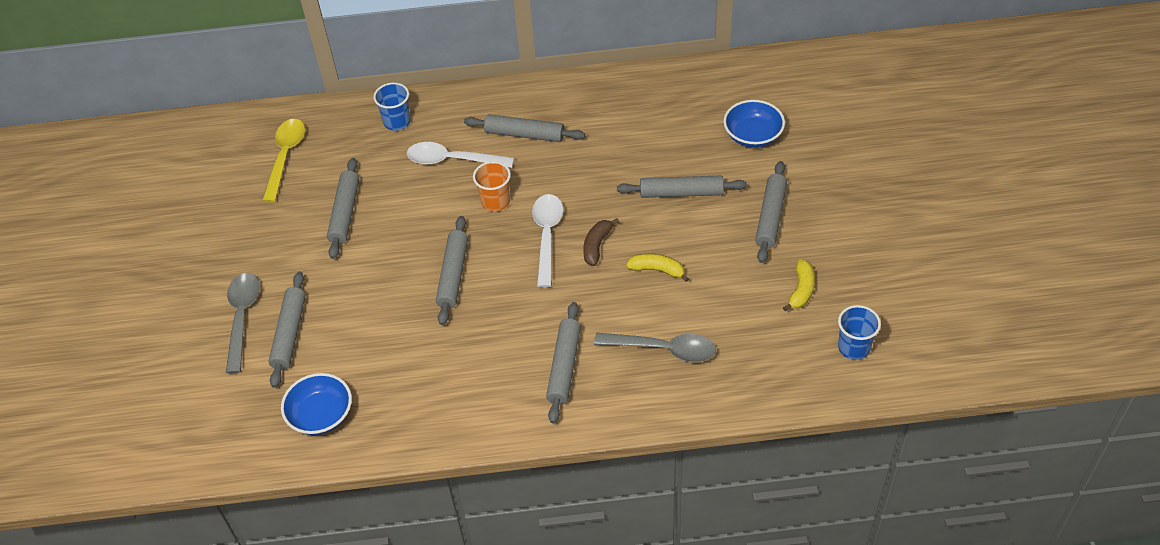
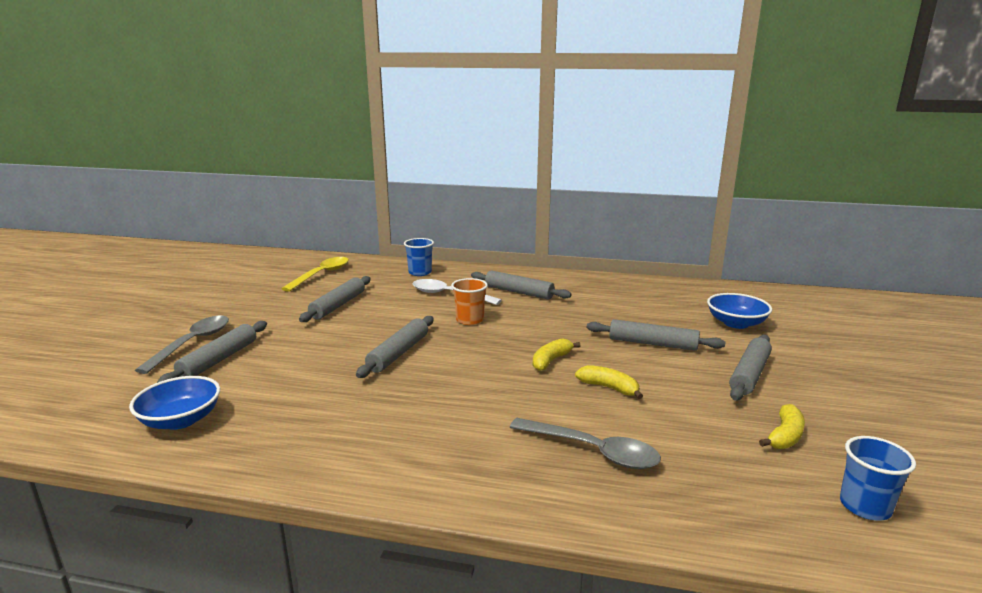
camera: 15 degrees right, 30 degrees down
(547, 236) = (504, 346): white spoon -> none
(564, 366) = (466, 440): grey rolling pin -> none
(597, 246) = (551, 360): brown banana -> yellow banana

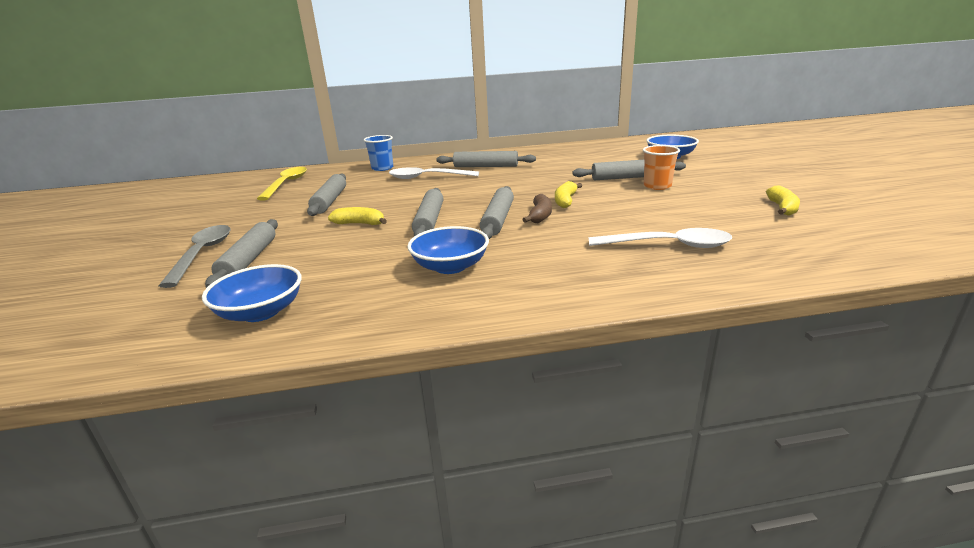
camera: 20 degrees left, 5 degrees up
(364, 415) = (450, 266): none -> blue bowl
(469, 320) = (466, 189): orange cup -> orange cup (657, 186)
(505, 374) = (540, 216): none -> brown banana
(593, 451) = (668, 245): grey spoon -> white spoon
(609, 388) = (630, 207): yellow banana -> yellow banana (360, 224)
(749, 374) = (715, 181): grey rolling pin -> grey rolling pin (498, 219)
(865, 506) = (878, 232): blue cup -> none

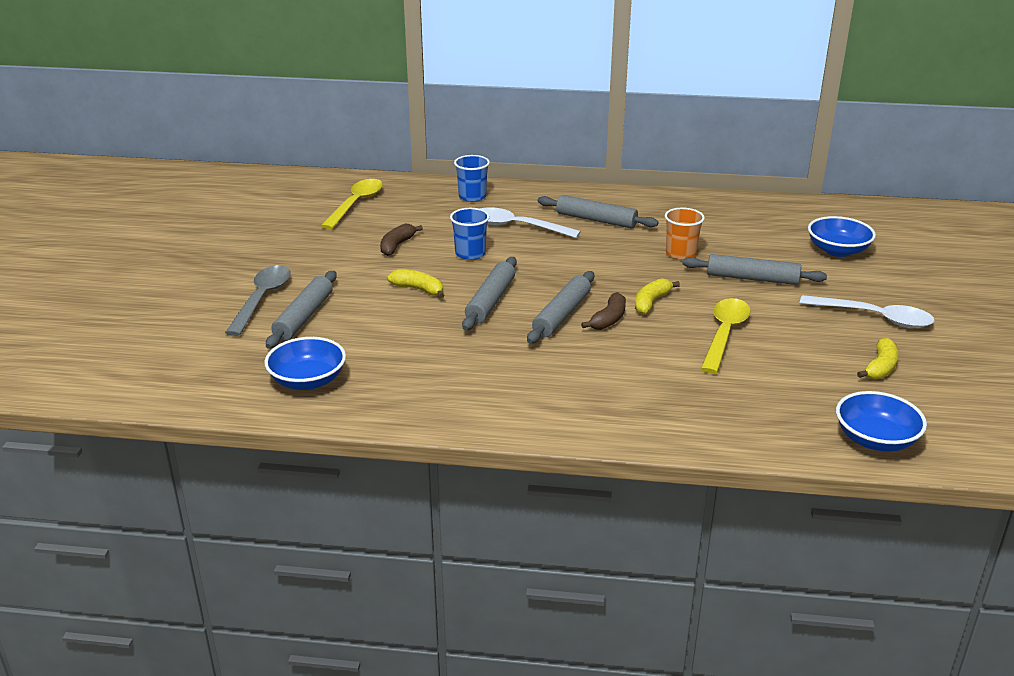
camera: 15 degrees right, 5 degrees up
(330, 201) = (397, 245): grey rolling pin -> brown banana
(396, 196) = (470, 254): none -> blue cup
(450, 266) = (484, 367): blue bowl -> blue bowl (875, 439)
(642, 209) = (724, 334): none -> yellow spoon
(657, 186) = (773, 301): orange cup -> orange cup (680, 254)
(668, 245) = (709, 389): white spoon -> white spoon (874, 317)

